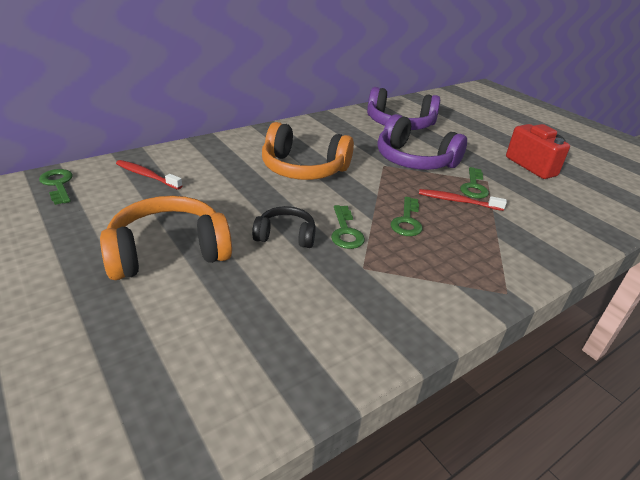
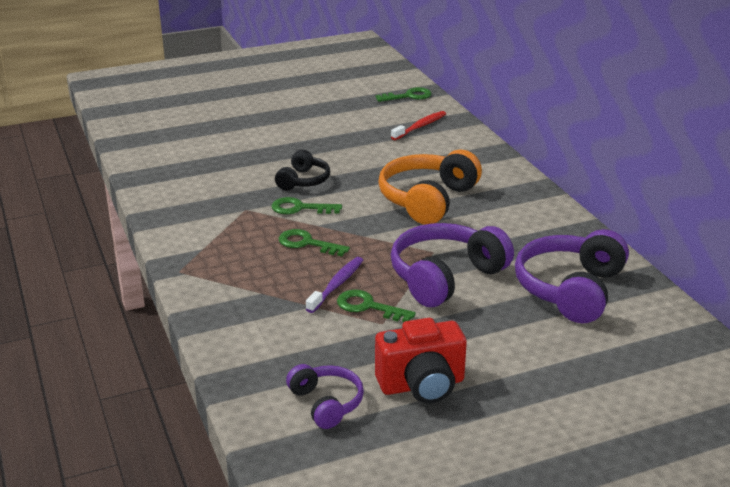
camera: 105 degrees right, 5 degrees down
(169, 252) = (298, 137): orange headphones -> none
(458, 201) = (336, 285): red toothbrush -> purple toothbrush
(586, 195) = (326, 403): none -> purple headphones

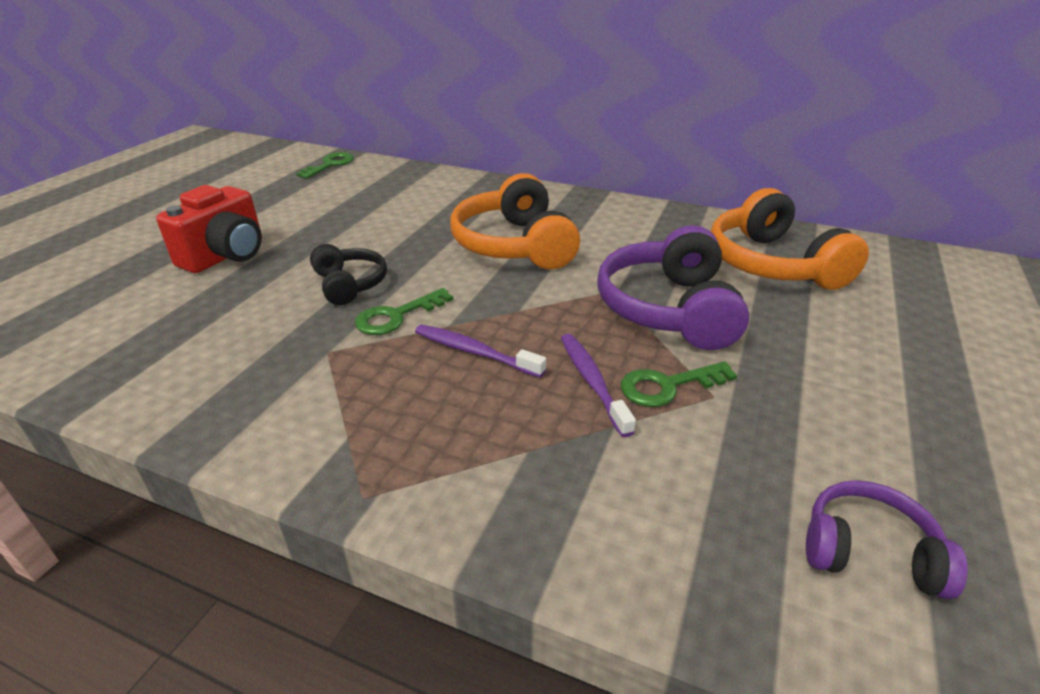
camera: 45 degrees left, 5 degrees up
(307, 243) = (475, 352): green key -> purple toothbrush
(420, 126) = (388, 185): red toothbrush -> none
(422, 385) = (882, 442): red camera -> red camera (226, 256)
(570, 289) = (772, 264): purple headphones -> orange headphones

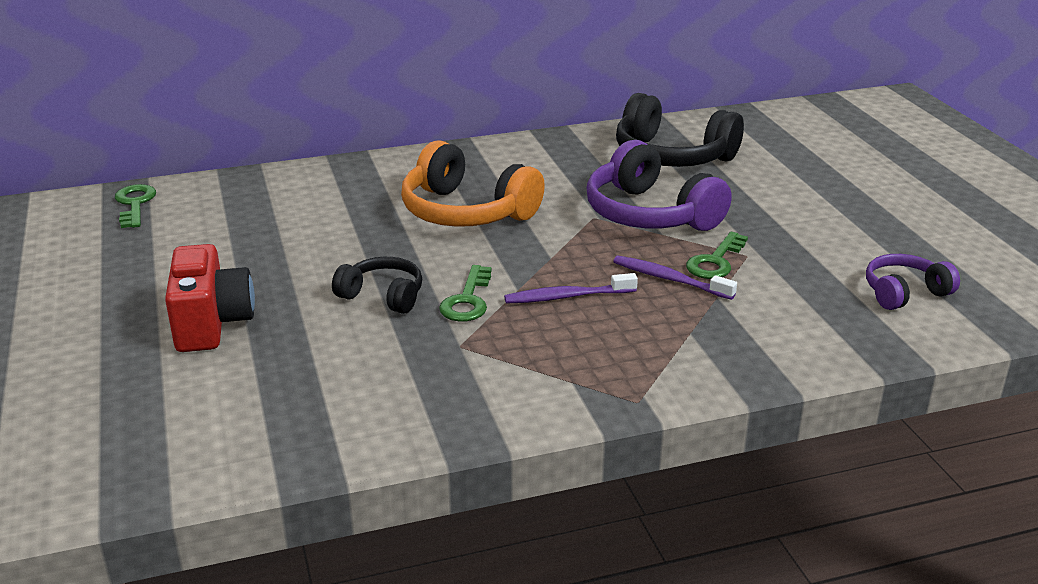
camera: 40 degrees left, 5 degrees down
(772, 264) = (672, 156): orange headphones -> black headphones

